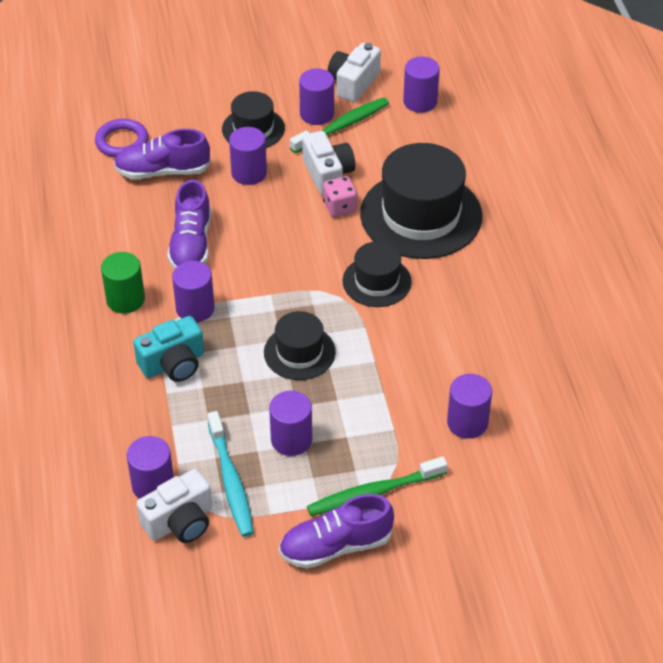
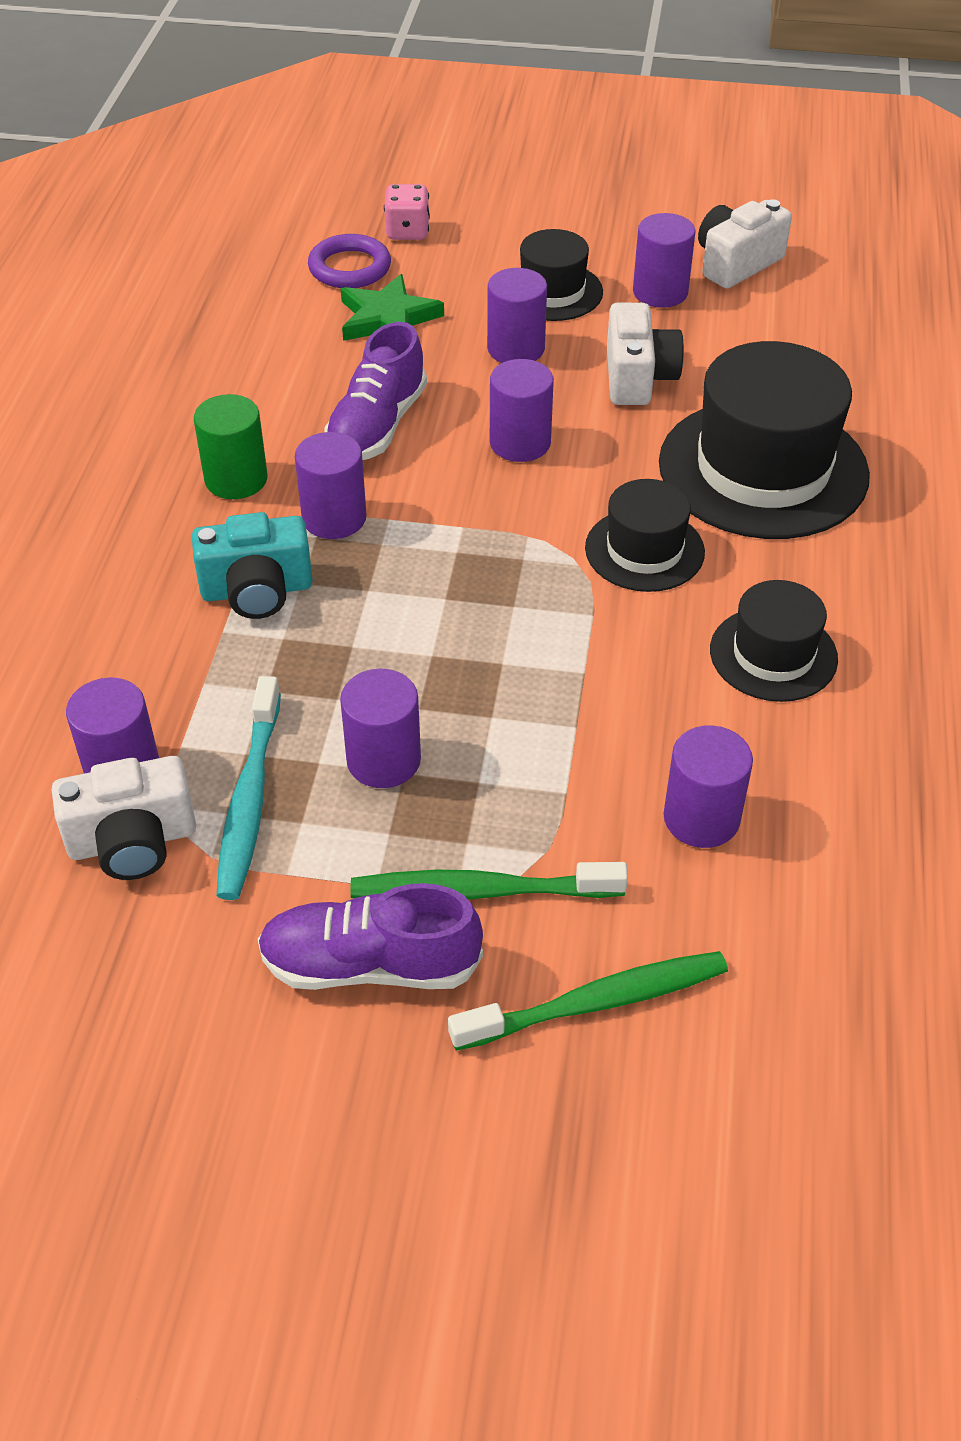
camera: 20 degrees right, 0 degrees up
(163, 171) = (388, 318): purple shoe -> green star
(299, 352) = (465, 626): black hat -> black hat (773, 654)
(340, 207) = (635, 427): pink dice -> pink dice (407, 231)
(342, 126) = (692, 317): green toothbrush -> green toothbrush (596, 1002)
(420, 102) = (832, 309): purple cylinder -> purple cylinder (520, 443)

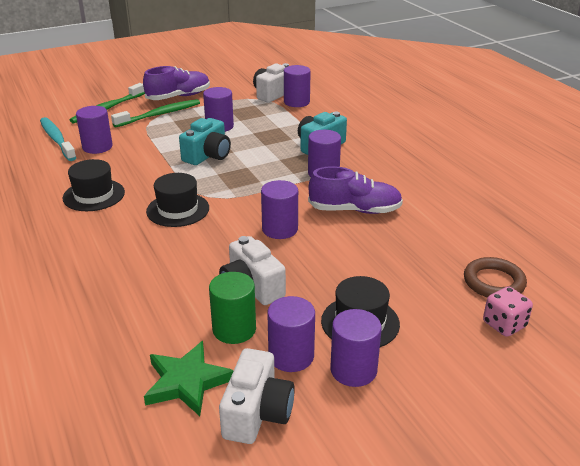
camera: 145 degrees right, 15 degrees down
(236, 479) = (381, 171): green cylinder -> green cylinder (234, 329)
(250, 799) = (250, 108): turquoise toothbrush -> turquoise toothbrush (57, 139)
(349, 268) = (494, 282): purple ring -> brown ring
(377, 426) = (355, 210): purple shoe -> purple shoe turned 105 degrees clockwise
(388, 318) = (427, 262): green star -> green star (187, 382)
(490, 667) = (207, 155): none -> turquoise camera
(516, 349) = (337, 275): purple cylinder -> purple cylinder (353, 370)
(763, 469) = (141, 266): black hat -> none

